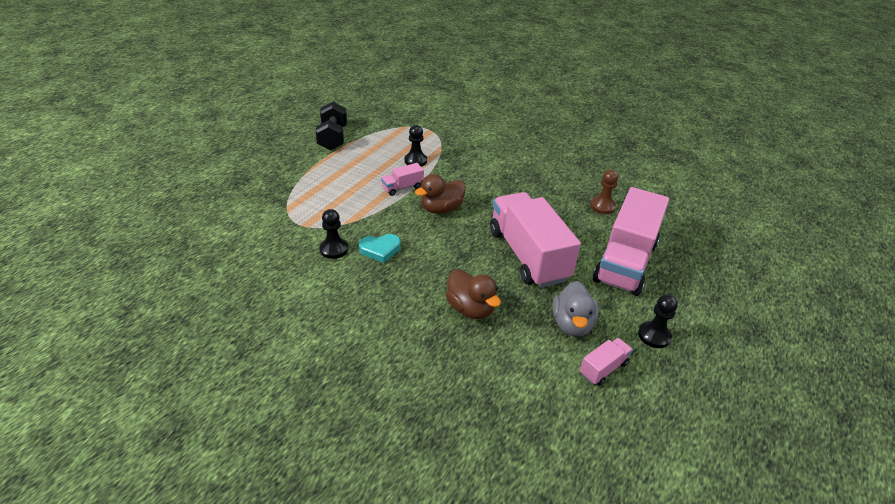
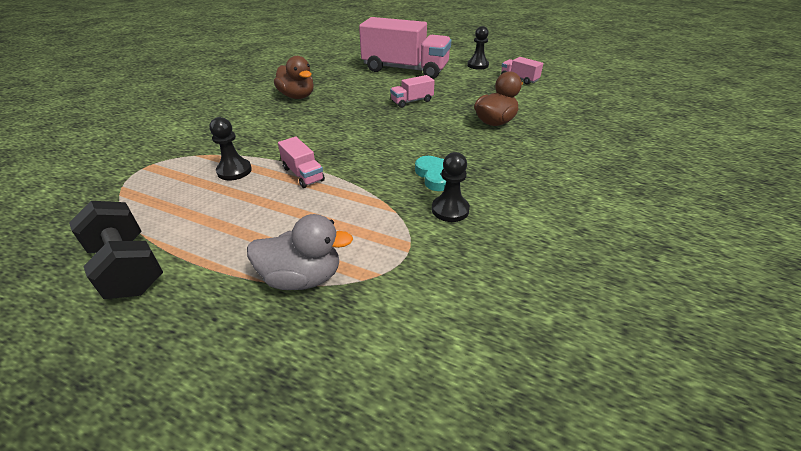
camera: 95 degrees left, 0 degrees up
(333, 138) = (128, 268): black dumbbell -> black dumbbell turned 60 degrees clockwise
(441, 209) = (348, 145): brown duck -> brown duck (297, 96)
(527, 255) = (412, 101): pink truck -> pink truck, size x0.43
(572, 324) = (485, 87): grey duck -> grey duck (302, 277)
(602, 206) = (332, 74): brown pawn -> none

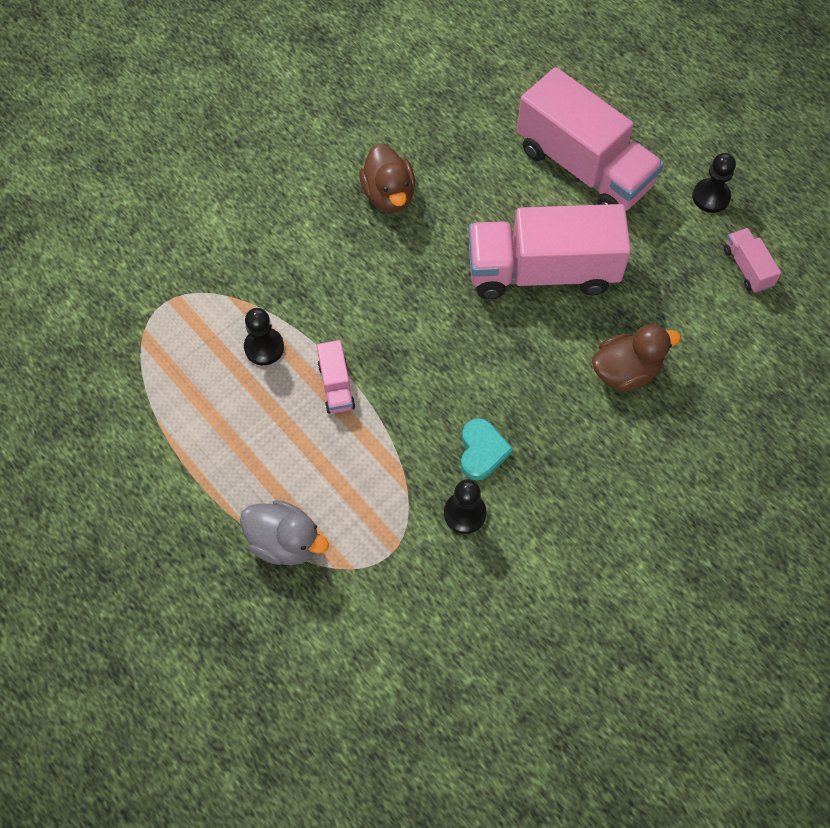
camera: 25 degrees right, 25 degrees up
(128, 268) = (142, 464): black dumbbell -> none
(412, 101) = (542, 271): pink truck -> pink truck, size x2.33

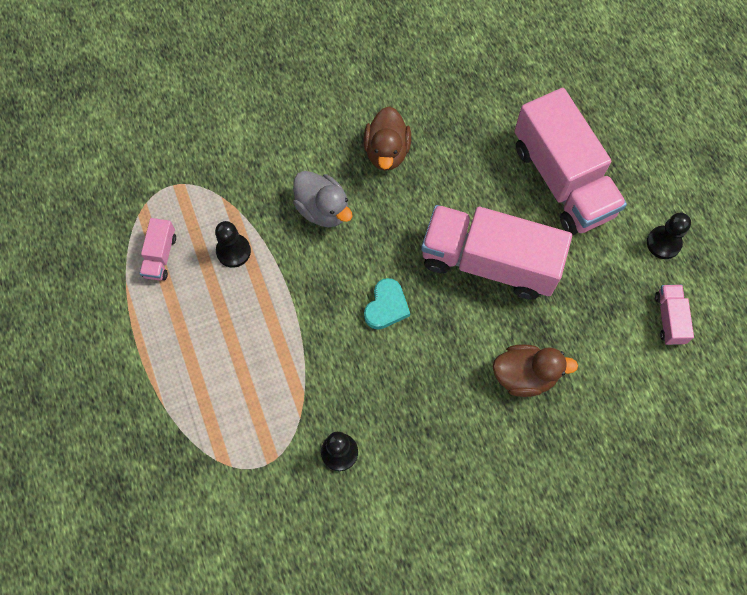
camera: 20 degrees right, 5 degrees up
(285, 542) = (186, 424): grey duck -> grey duck (323, 209)
(336, 385) = (278, 304): pink truck -> pink truck (160, 256)
(482, 451) = (375, 403): turquoise heart -> turquoise heart (386, 306)

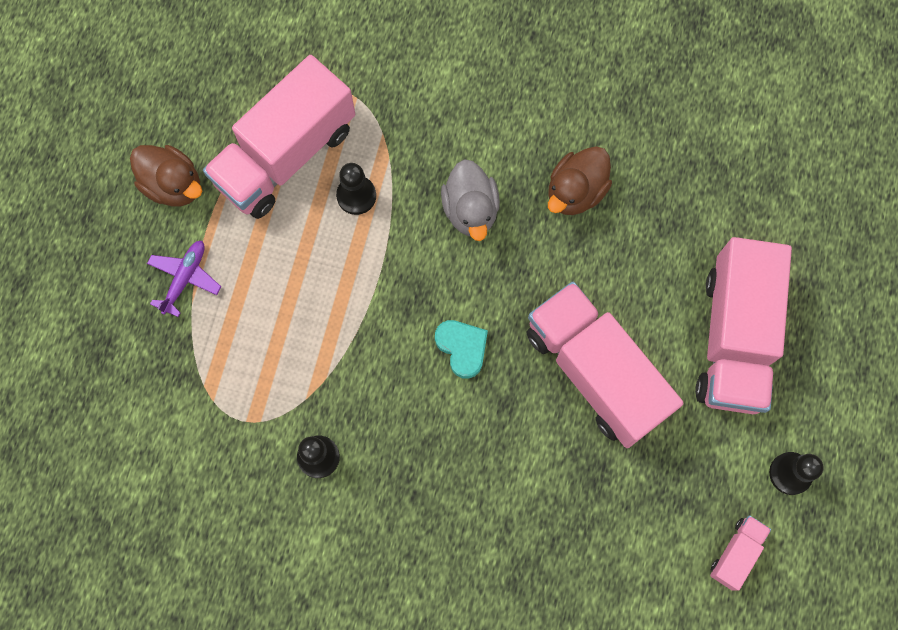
camera: 35 degrees right, 5 degrees up
(145, 392) = (185, 278): none -> purple plane
(160, 256) = (286, 155): pink truck -> pink truck, size x2.33
(386, 306) = (462, 348): turquoise heart -> turquoise heart turned 90 degrees counterclockwise
(525, 375) = (546, 508): brown duck -> brown duck (173, 185)

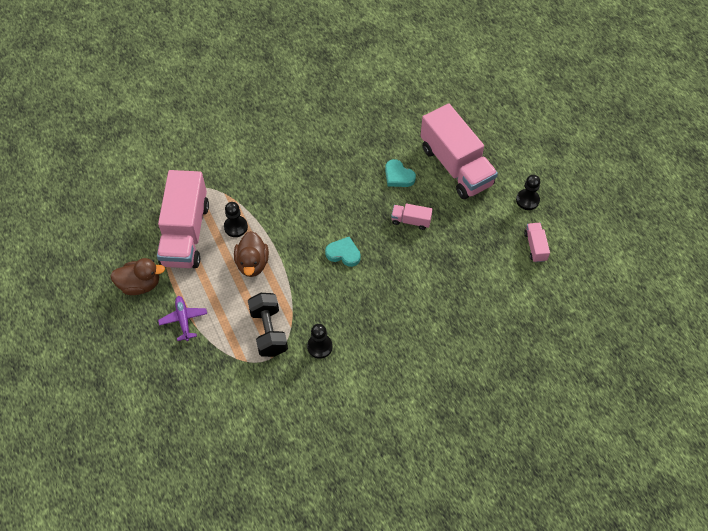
camera: 40 degrees left, 15 degrees down
(273, 382) = (269, 331): none -> black dumbbell
(470, 210) = (295, 196): grey duck -> none
(575, 192) = (335, 157): brown duck -> brown duck (252, 263)
(595, 372) = (411, 221): pink truck -> pink truck, size x0.43
(637, 290) = (398, 176): none -> turquoise heart

